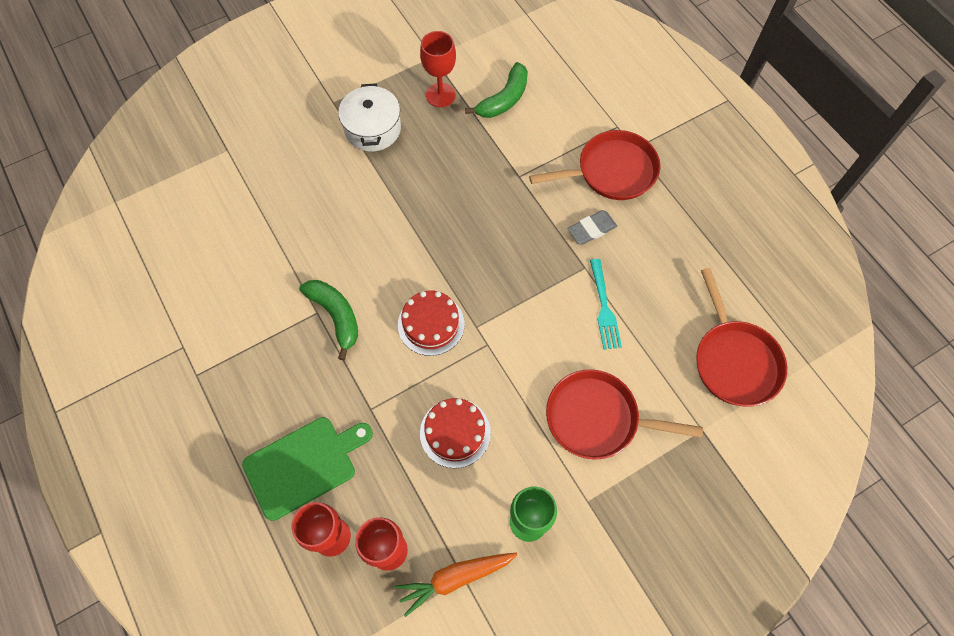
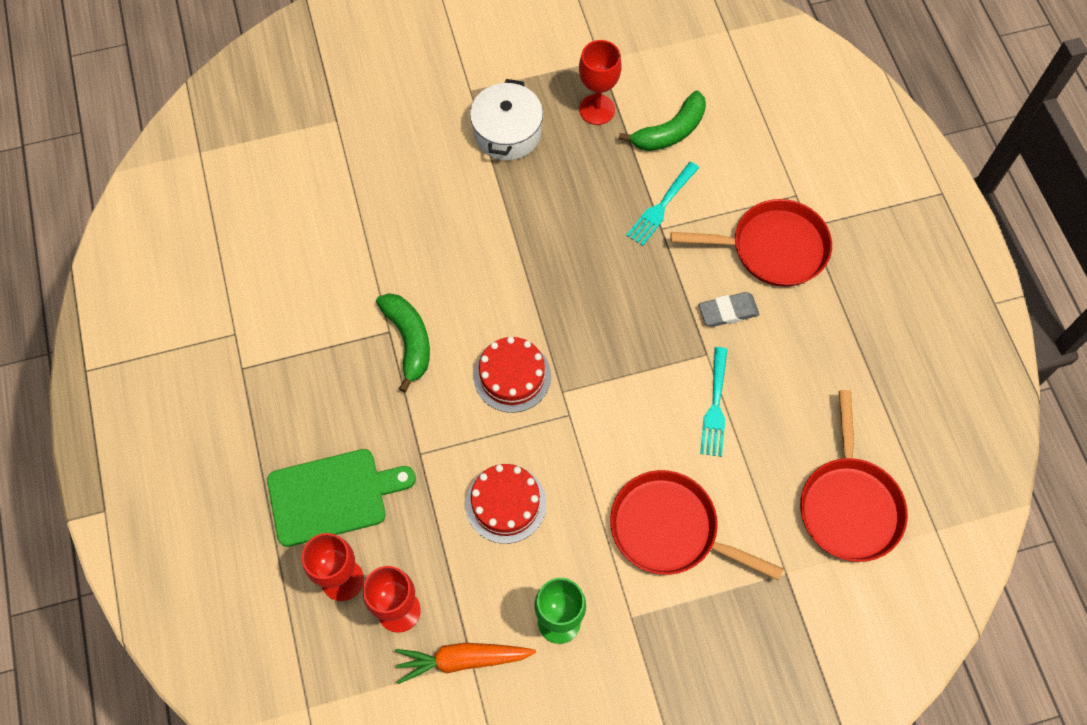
camera: 15 degrees right, 0 degrees up
(514, 159) = (661, 207): none -> turquoise fork

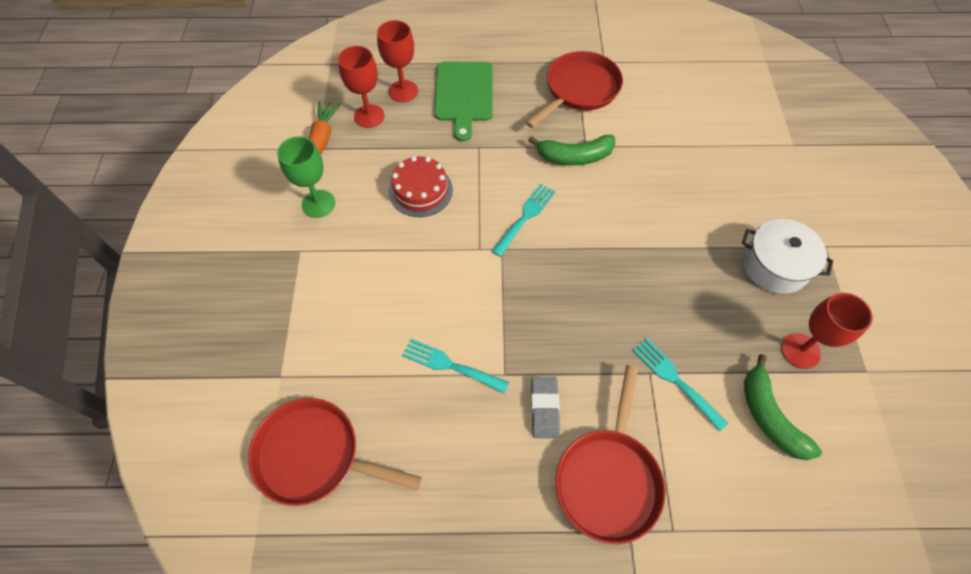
camera: 105 degrees right, 5 degrees down
(512, 376) = (525, 217): red cake -> turquoise fork
(670, 529) = (355, 296): red pan -> red pan (579, 90)

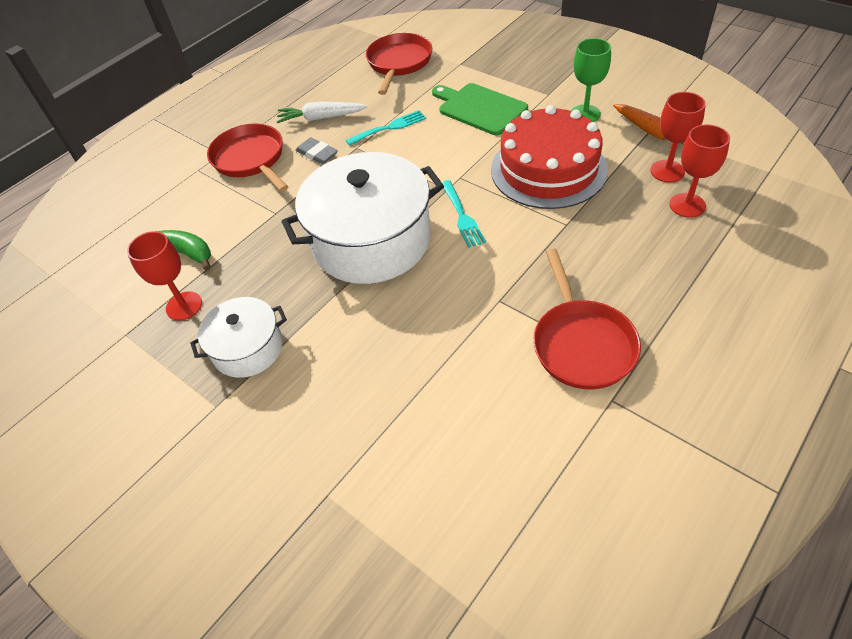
camera: 135 degrees right, 10 degrees down
(315, 455) = (399, 63): red pan -> red pan turned 45 degrees counterclockwise
(420, 190) = (548, 169): red cake -> red cake, size x1.83
(464, 95) = (647, 245): green cutting board -> green cutting board (479, 108)
(484, 461) = (321, 118): none -> white carrot
(574, 157) = (494, 284): green banana -> none
(607, 263) = (371, 240): none -> white pot
(675, 380) = (256, 222): turquoise fork -> none

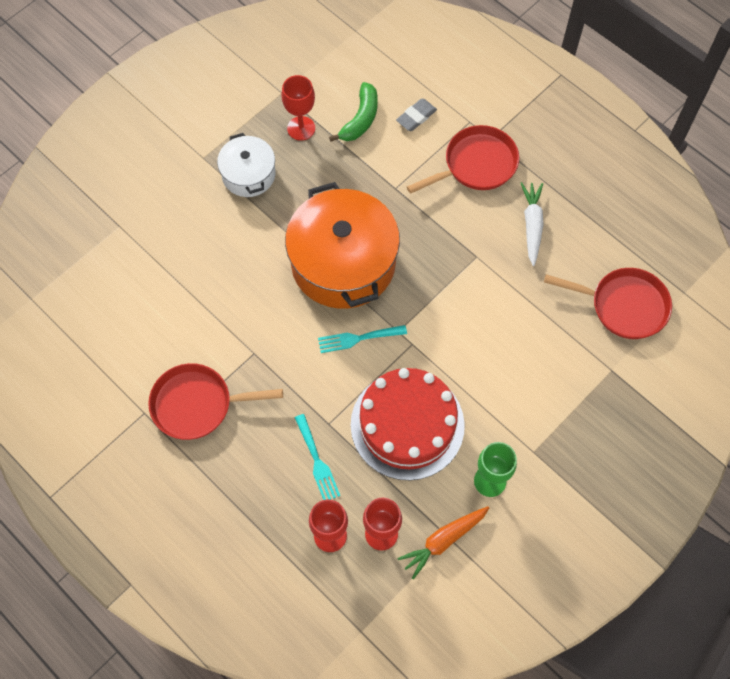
camera: 90 degrees right, 15 degrees up
(317, 154) = (473, 221): grey eraser -> grey eraser (416, 117)
(371, 240) = (343, 263): white pot -> orange pot
(389, 127) = (503, 288): turquoise fork -> turquoise fork (317, 461)
(479, 108) = (520, 378): green cutting board -> none

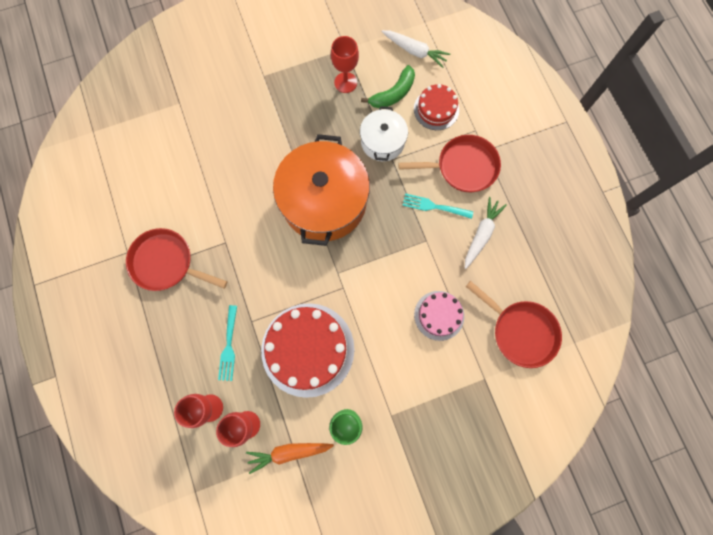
camera: 25 degrees right, 10 degrees up
(248, 174) = (289, 102): white pot -> white pot (382, 141)
(358, 338) = (305, 265): turquoise fork -> turquoise fork (434, 206)
(361, 65) = (415, 51): none -> white carrot
(416, 117) = (436, 109): grey eraser -> red cake
(530, 327) = (439, 315): none -> pink cake

